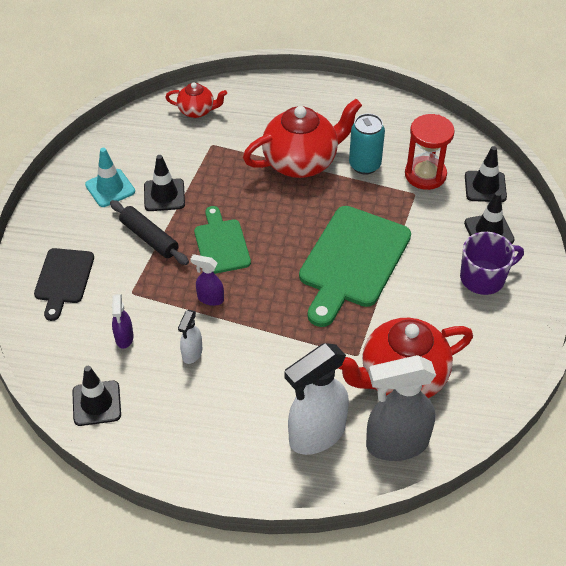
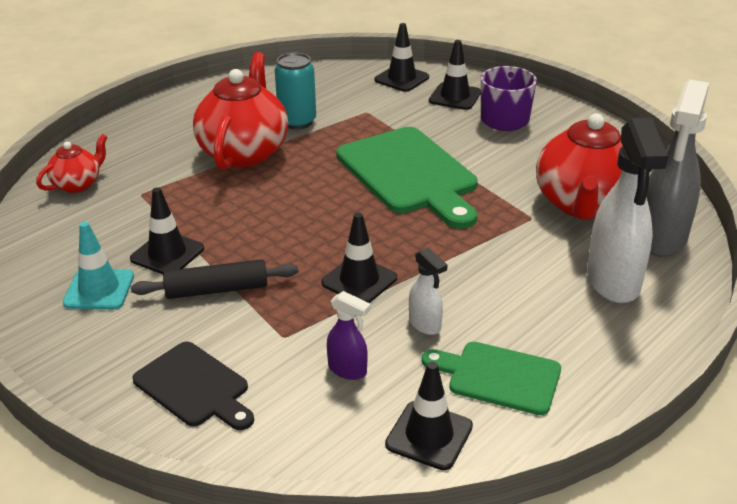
camera: 55 degrees left, 15 degrees down
(210, 298) = (359, 280): purple spray bottle -> black traffic cone
(221, 244) = (290, 243): green cutting board -> green cutting board (498, 377)
(425, 175) = (351, 98): red hourglass -> none

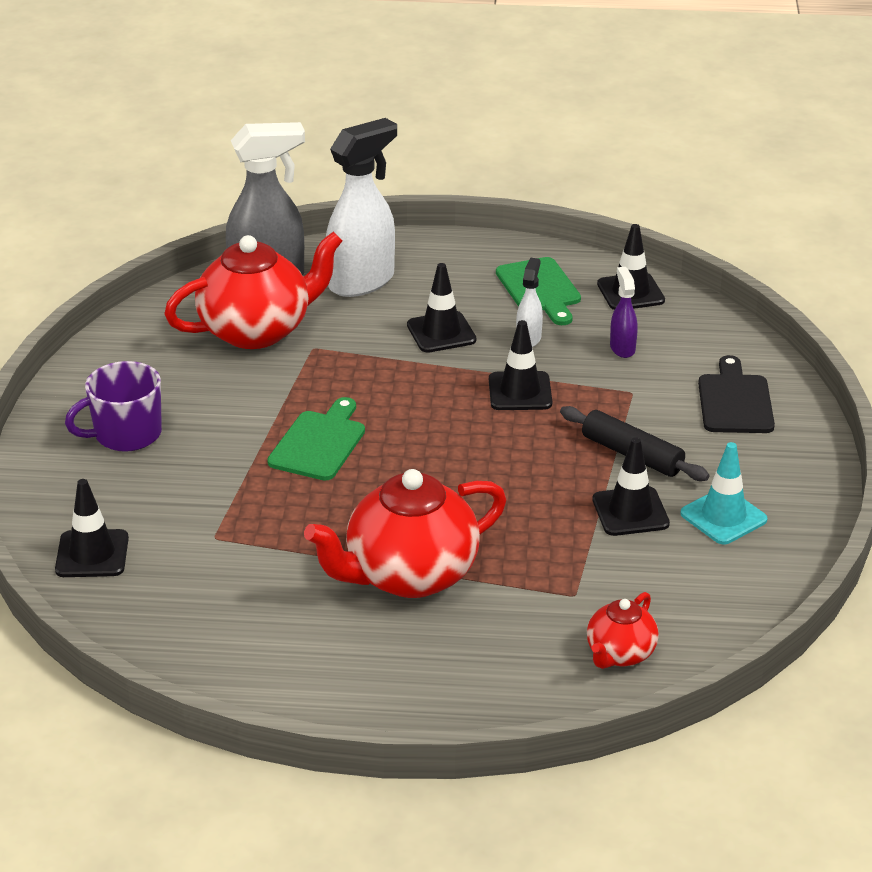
camera: 130 degrees left, 0 degrees up
(77, 184) = (620, 654): red teapot -> red teapot turned 60 degrees counterclockwise
(297, 122) = (297, 576): turquoise can -> none
(410, 174) = (319, 443): green cutting board -> green cutting board, size x0.58
(455, 97) = (103, 491): black traffic cone -> black traffic cone (441, 332)

